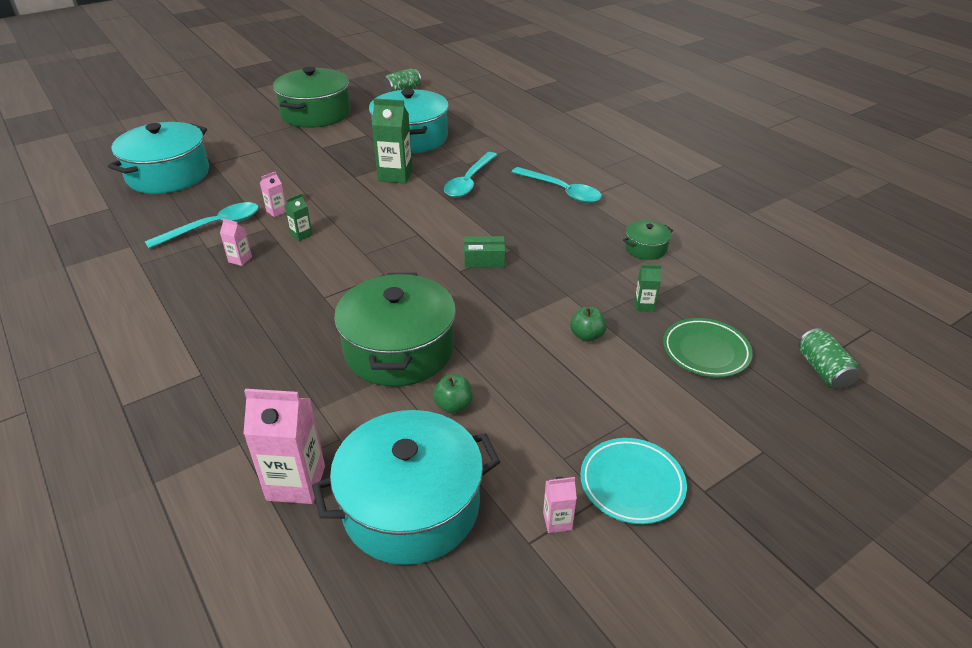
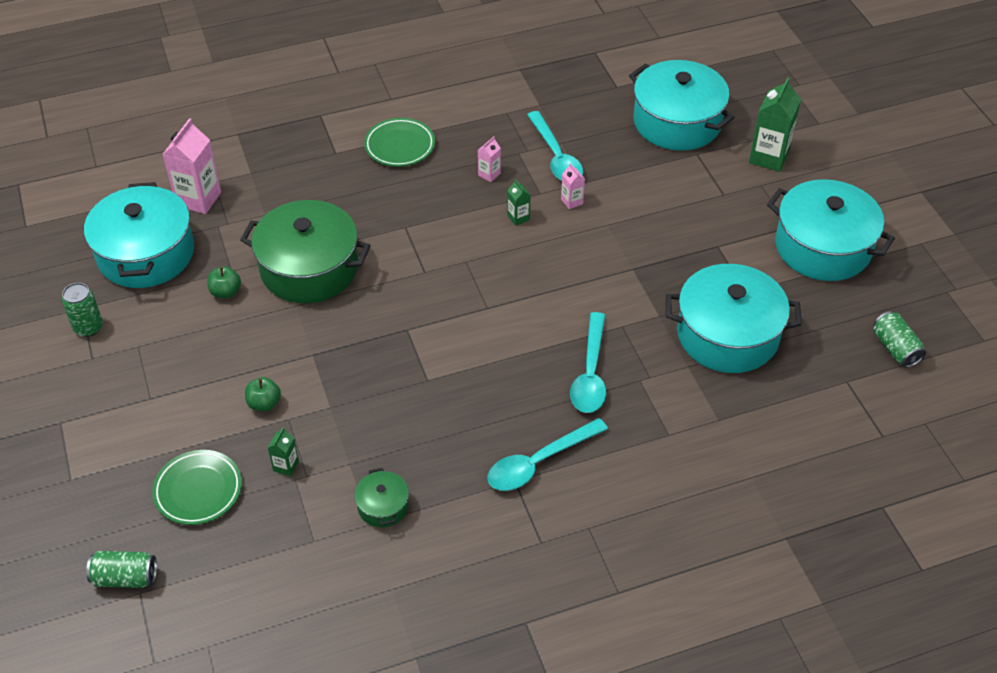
camera: 105 degrees right, 10 degrees up
(191, 326) = (399, 146): none -> green plate
(316, 113) = (823, 247): green pot -> turquoise pot
(395, 175) = (625, 306): green carton -> green carton (768, 157)
(469, 181) = (590, 373): turquoise spoon -> turquoise spoon turned 120 degrees counterclockwise
(484, 260) = (418, 353): green box -> none
(557, 521) = (88, 327): pink carton -> green can
(632, 484) = (92, 380): turquoise plate -> none

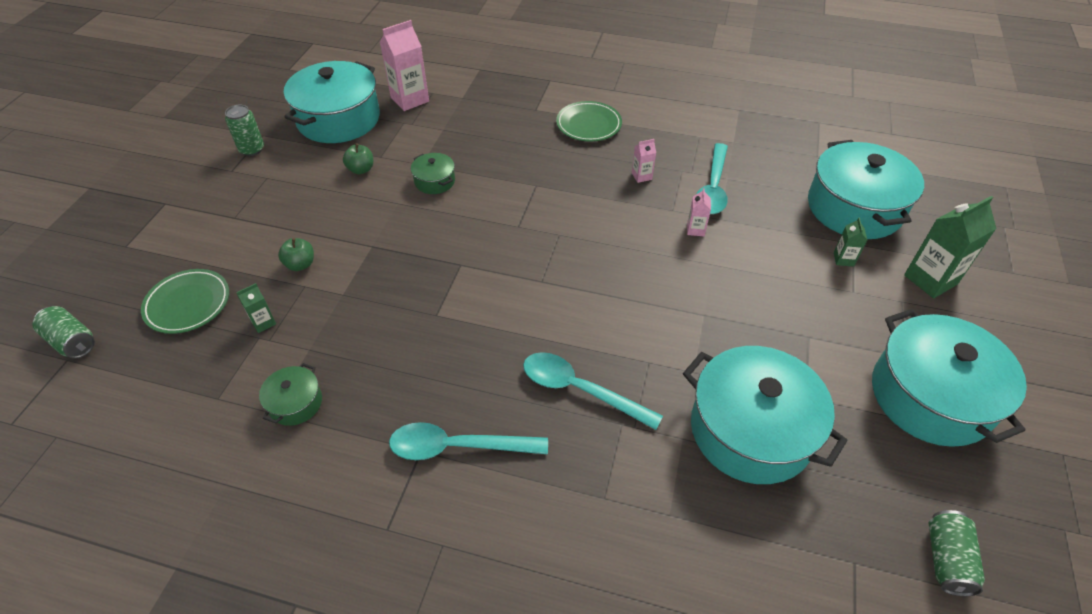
camera: 35 degrees right, 0 degrees up
(309, 268) = (434, 181): green pot -> green pot, size x0.45
(518, 218) = (636, 221): green carton -> green carton (843, 259)
(590, 373) = (580, 390): turquoise spoon -> turquoise spoon turned 75 degrees clockwise

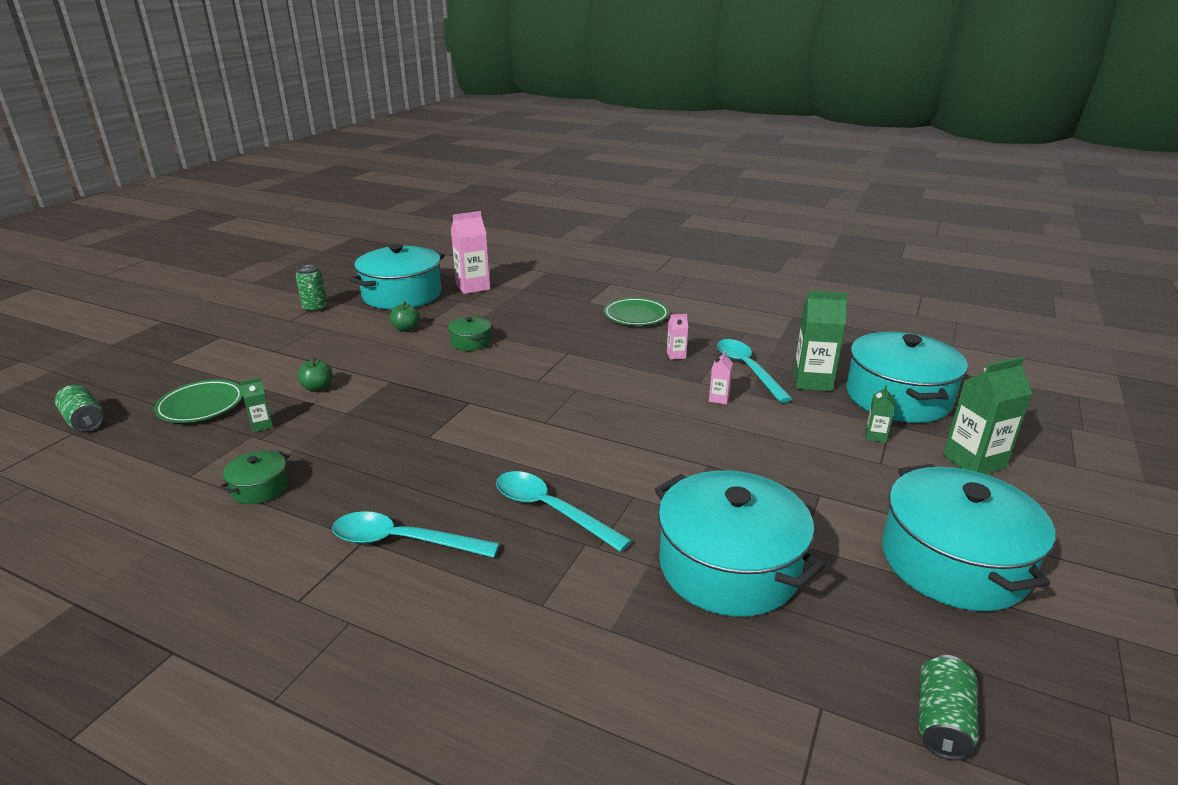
camera: 10 degrees right, 20 degrees down
(713, 187) = (747, 369): turquoise spoon -> turquoise spoon turned 135 degrees clockwise
(775, 197) = (812, 381): none -> green carton

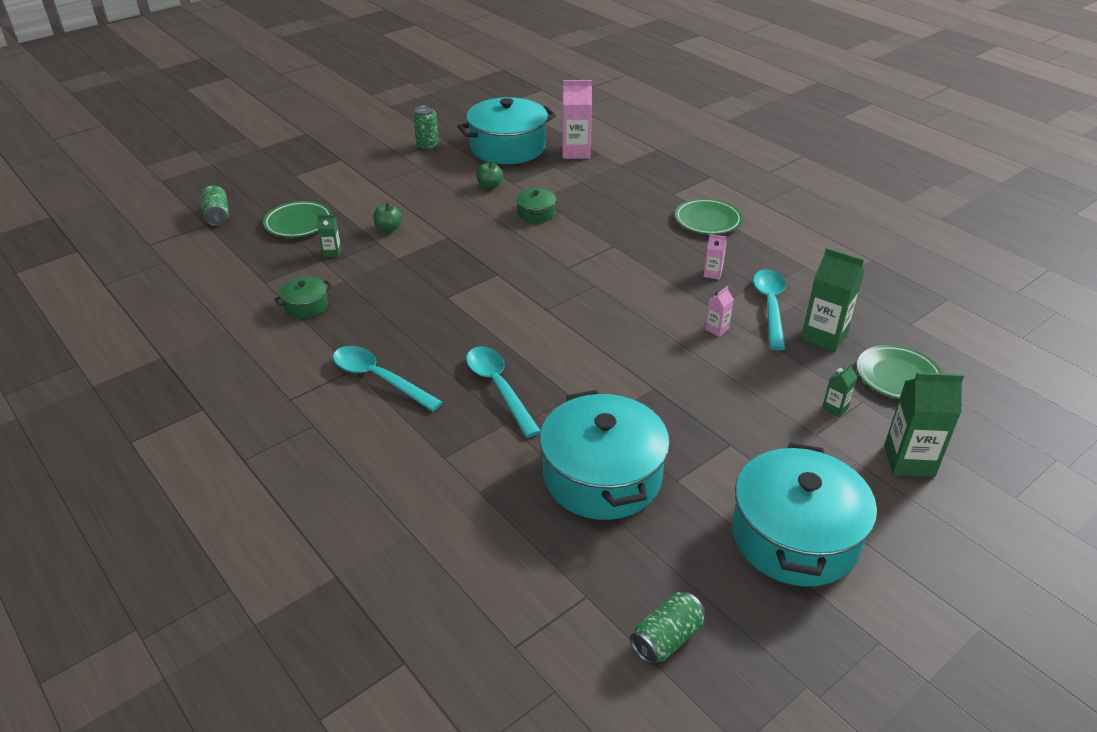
camera: 25 degrees right, 10 degrees up
(898, 397) = (897, 376): turquoise pot -> green plate

